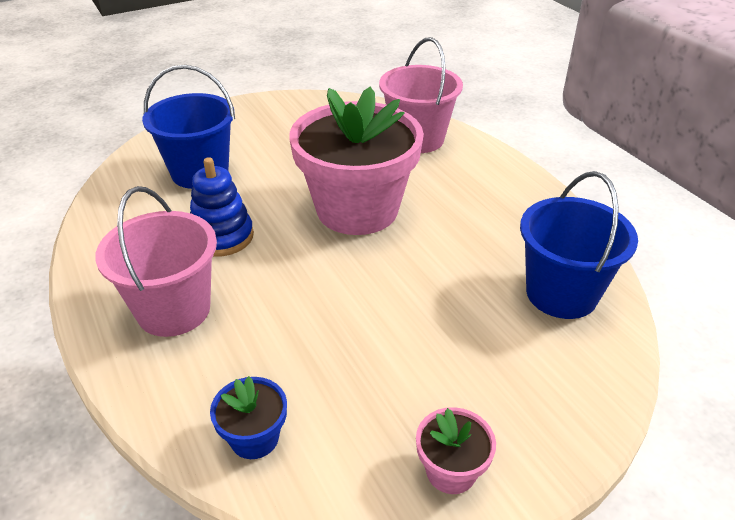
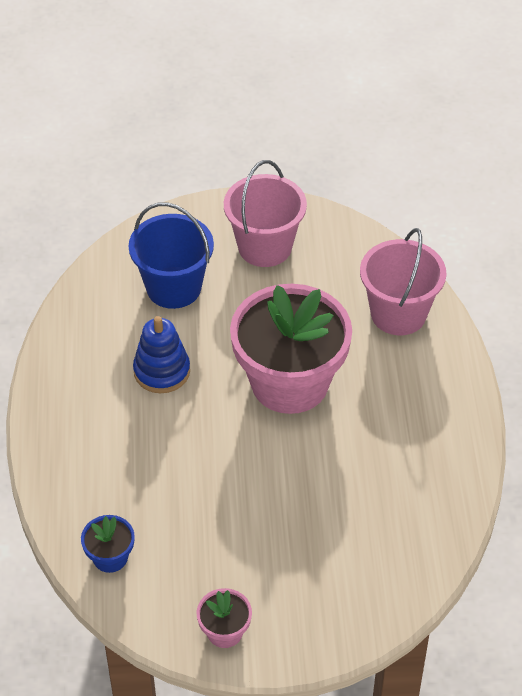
camera: 25 degrees right, 10 degrees up
(173, 310) = (96, 431): pink bucket -> pink bucket (265, 247)
(561, 293) = (404, 533): blue bucket -> none

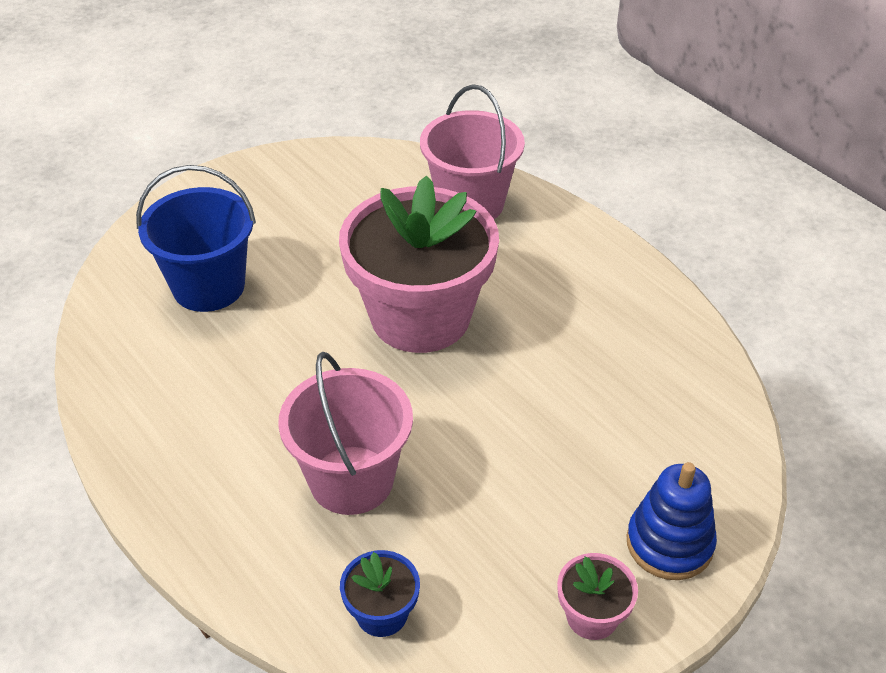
camera: 35 degrees left, 5 degrees down
(162, 371) = (267, 375): blue stacking toy -> blue stacking toy (669, 543)
(265, 247) = (277, 205): pink bucket -> pink bucket (351, 480)

